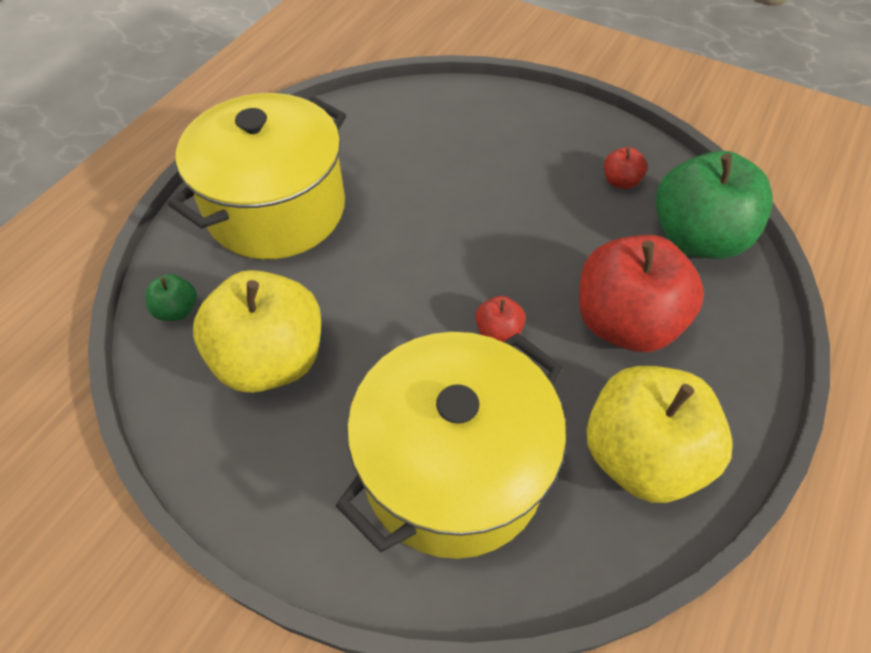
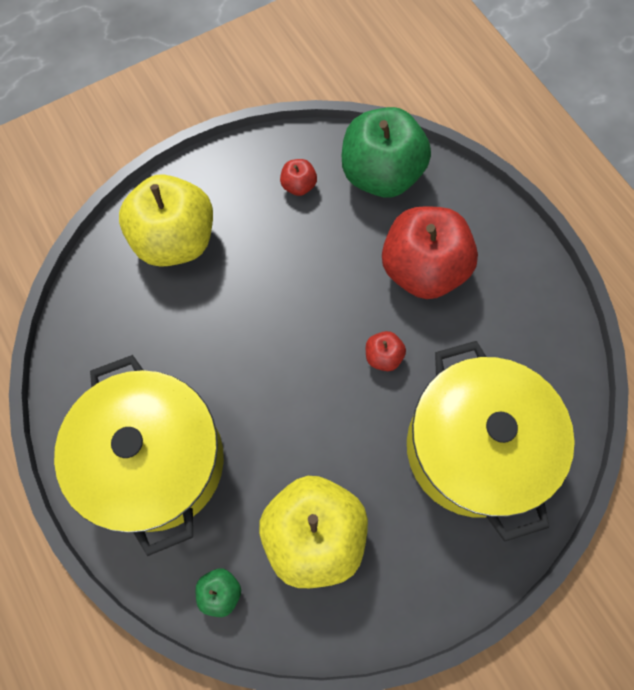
camera: 60 degrees left, 15 degrees up
(641, 455) = (522, 327): yellow apple -> yellow apple (175, 240)

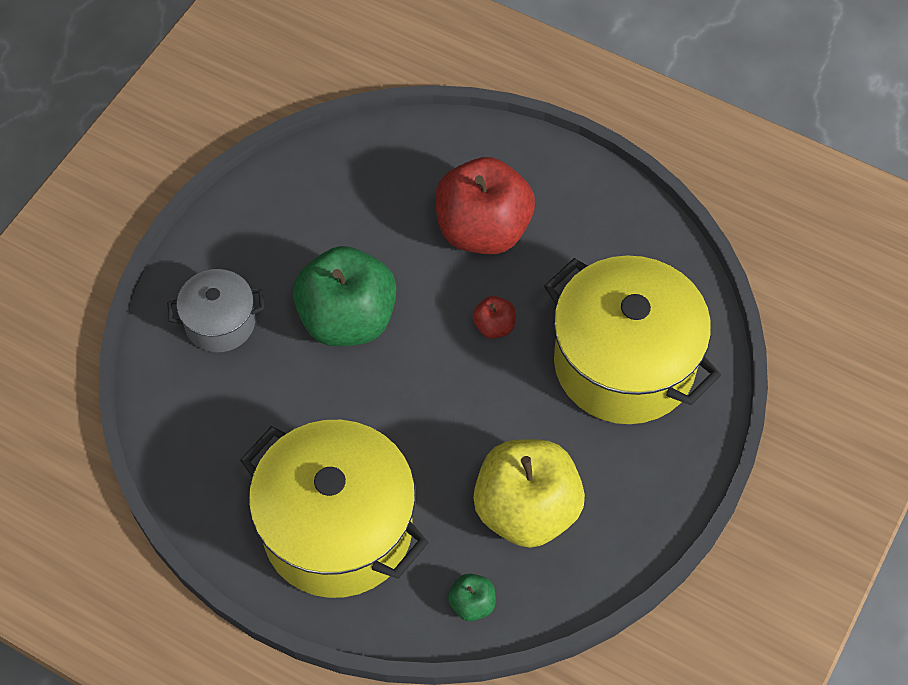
camera: 30 degrees left, 10 degrees down
(175, 240) = (220, 322): yellow apple -> grey pot
(298, 186) = (312, 211): red apple -> none
(381, 175) = (388, 161): green apple -> green apple (347, 319)

